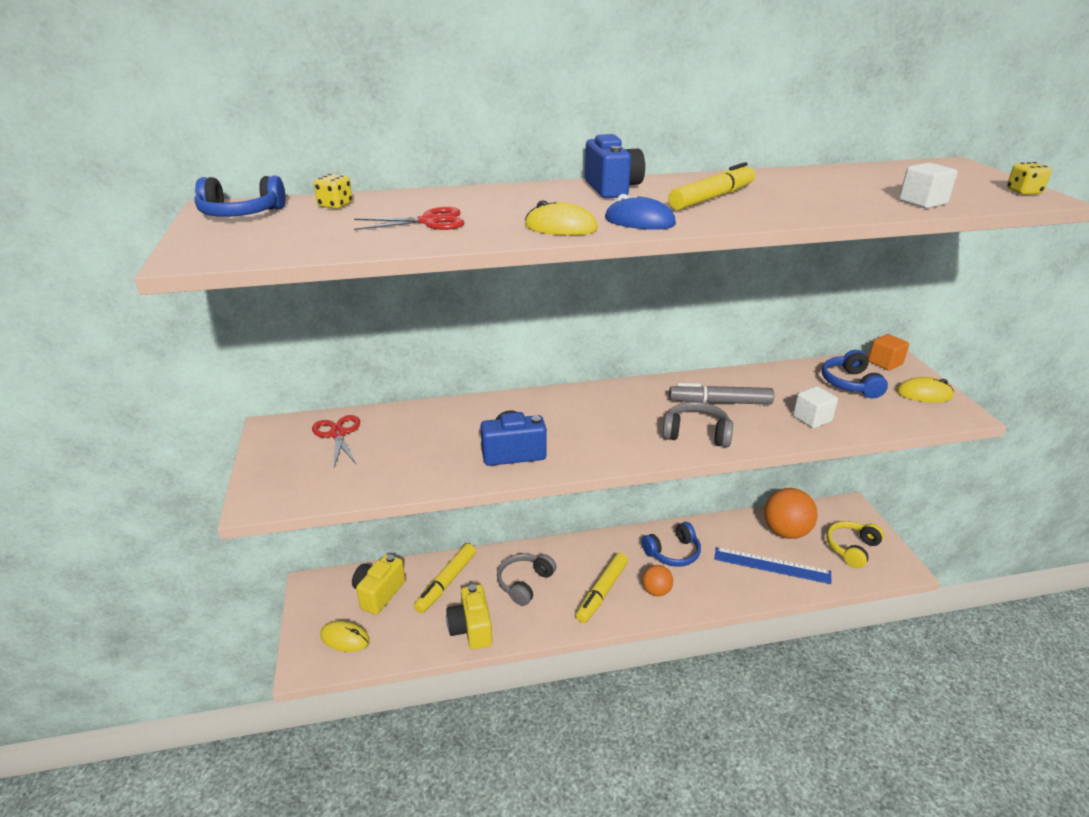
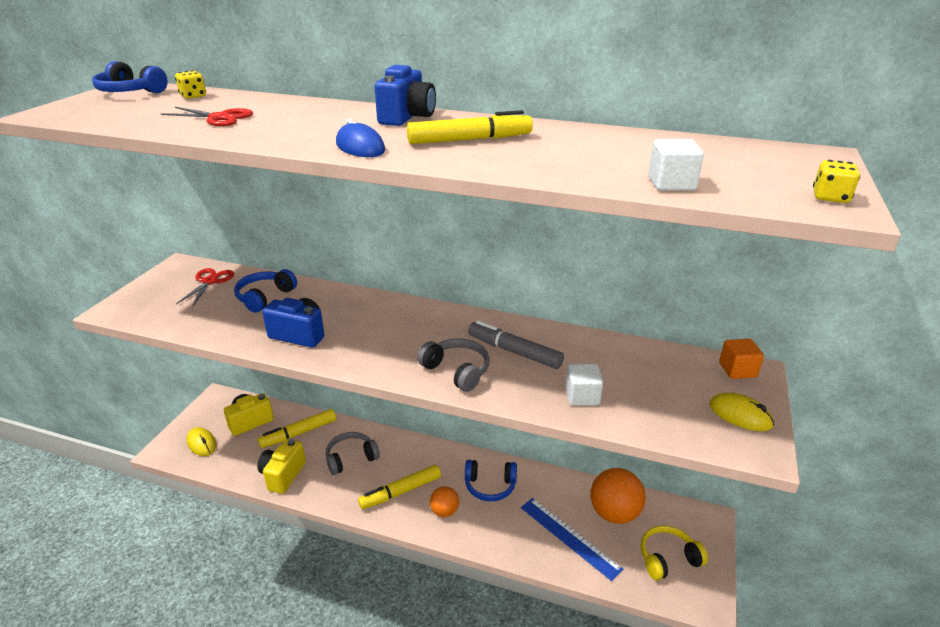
camera: 30 degrees right, 0 degrees up
(561, 227) = (292, 140): yellow mouse -> none
(850, 384) = (668, 377): blue headphones -> blue headphones (265, 297)

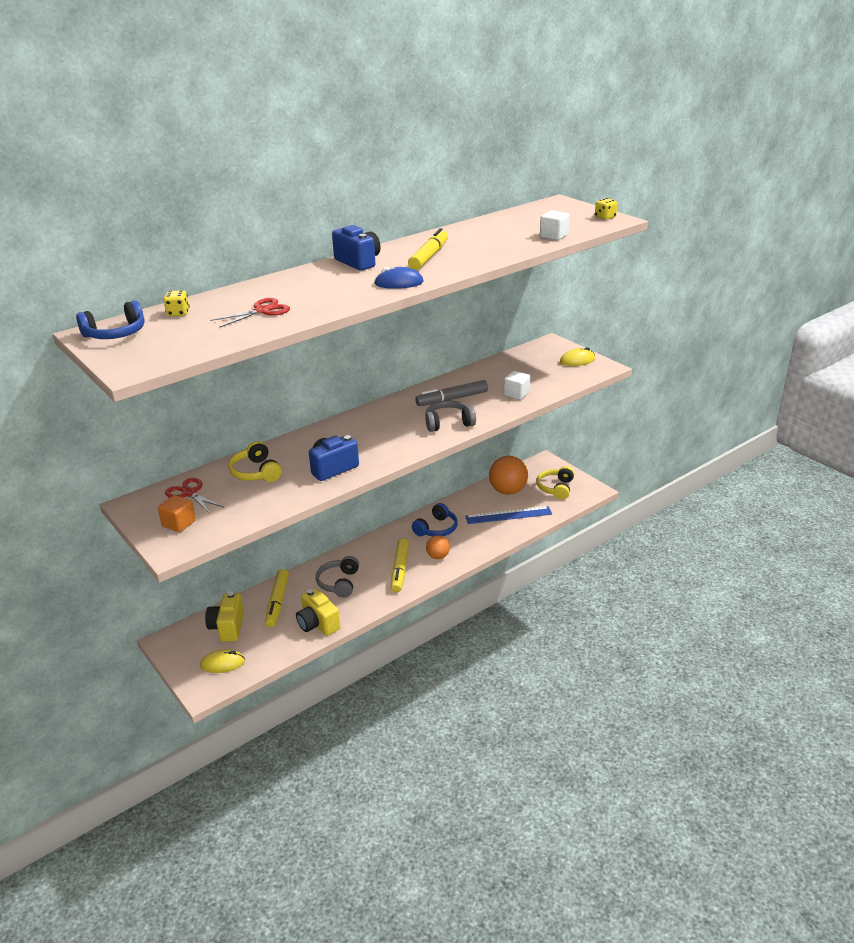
camera: 55 degrees left, 0 degrees up
(265, 297) = (256, 472): blue headphones -> yellow headphones
(737, 370) = (544, 346): orange cube -> orange cube (179, 523)

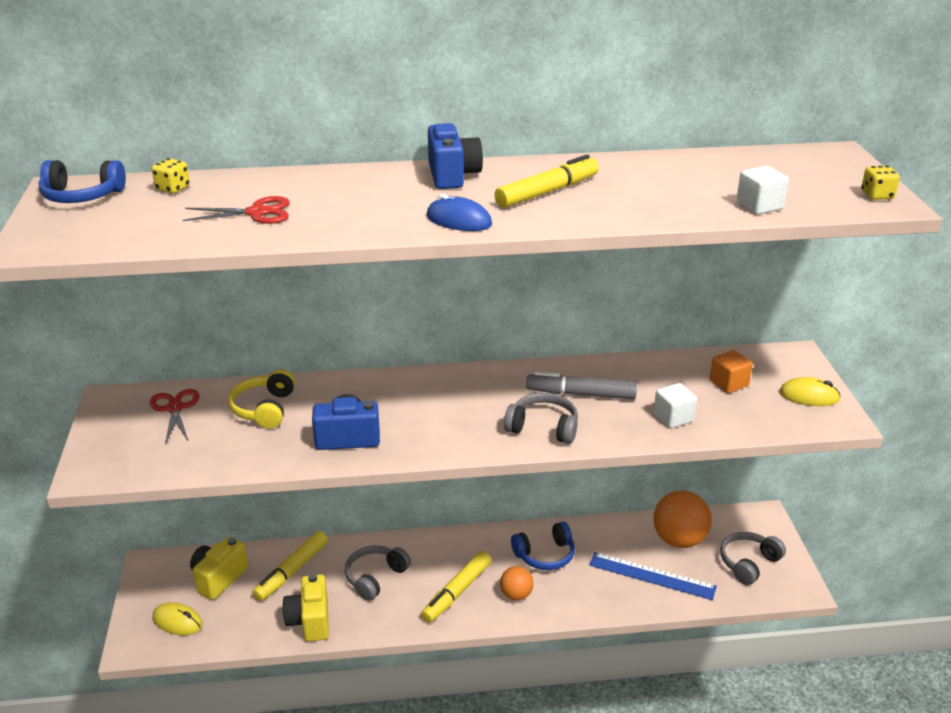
camera: 30 degrees right, 0 degrees up
(179, 523) = (127, 442): orange cube -> orange cube (728, 383)
(556, 488) = (748, 563): yellow headphones -> grey headphones

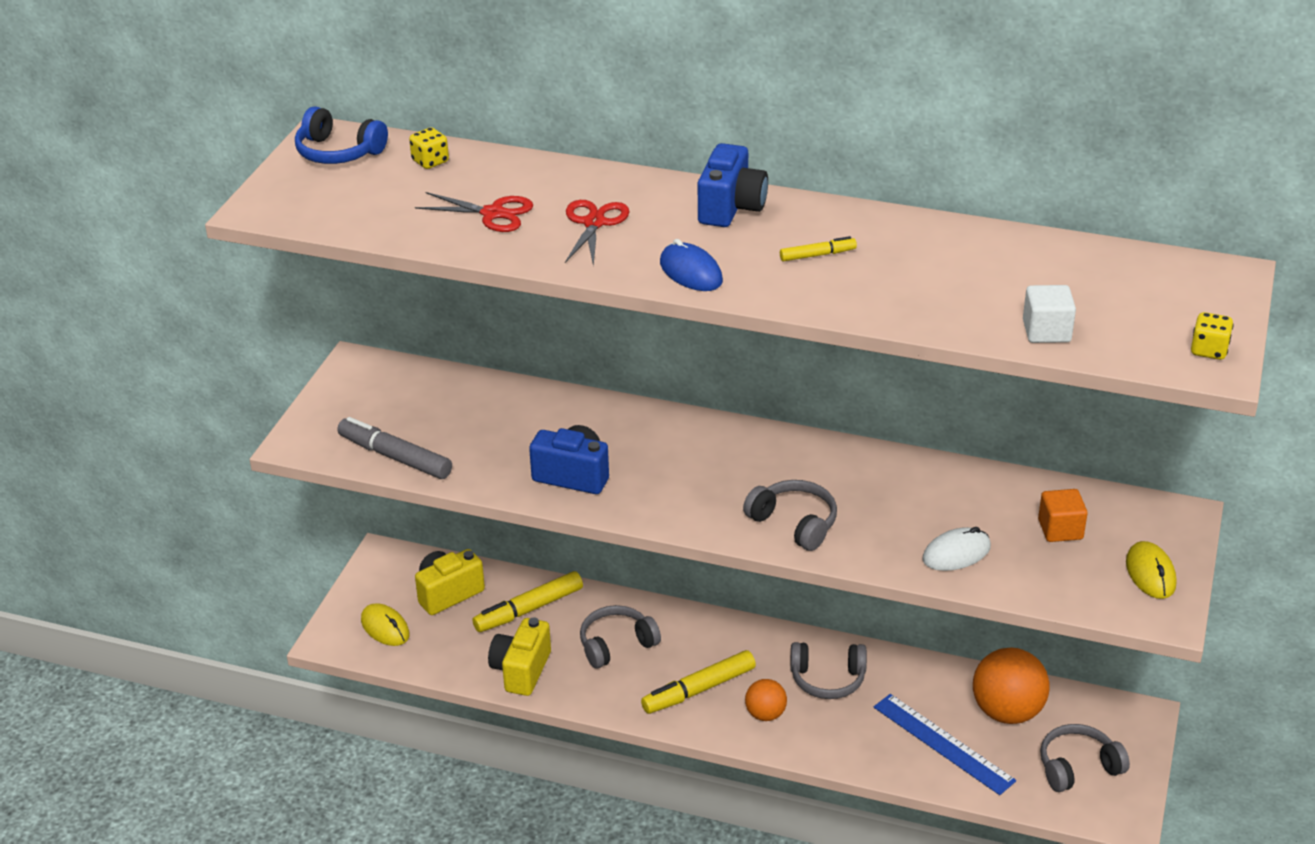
camera: 25 degrees right, 5 degrees up
(175, 408) = (415, 392): red scissors -> red scissors (594, 223)
(264, 409) = (505, 417): yellow headphones -> none
(545, 555) = (827, 679): blue headphones -> grey headphones
(547, 192) = (817, 255): yellow marker -> yellow marker, size x0.52
(581, 394) = (867, 495): grey marker -> grey marker (395, 457)
(673, 417) = (956, 553): white cube -> white mouse
(809, 396) = (1150, 573): yellow mouse -> yellow mouse turned 45 degrees clockwise

